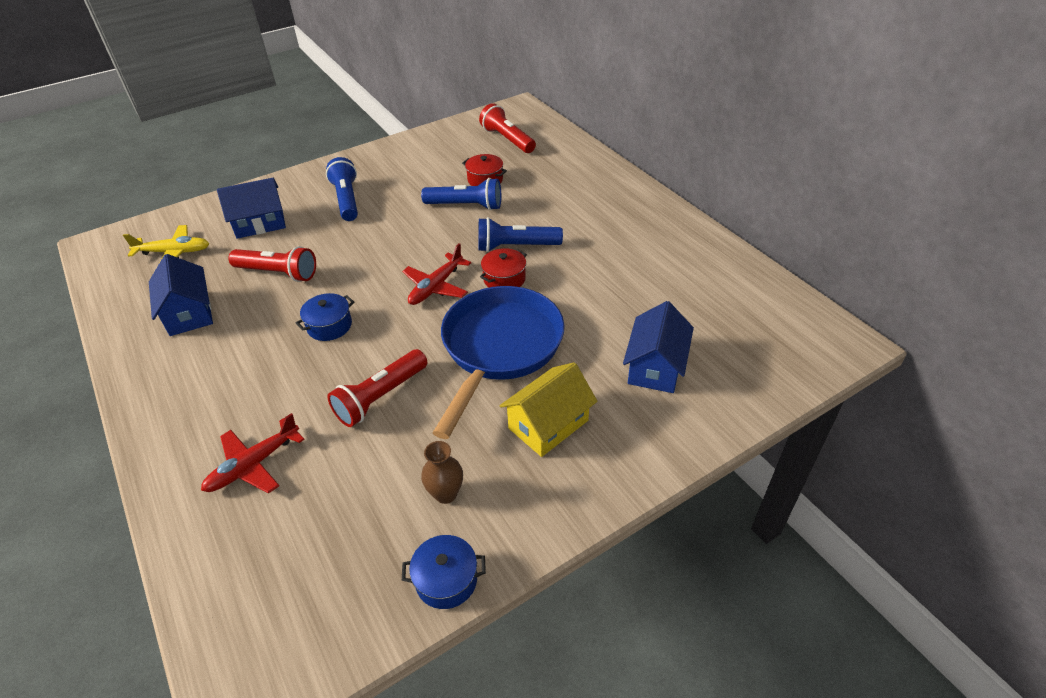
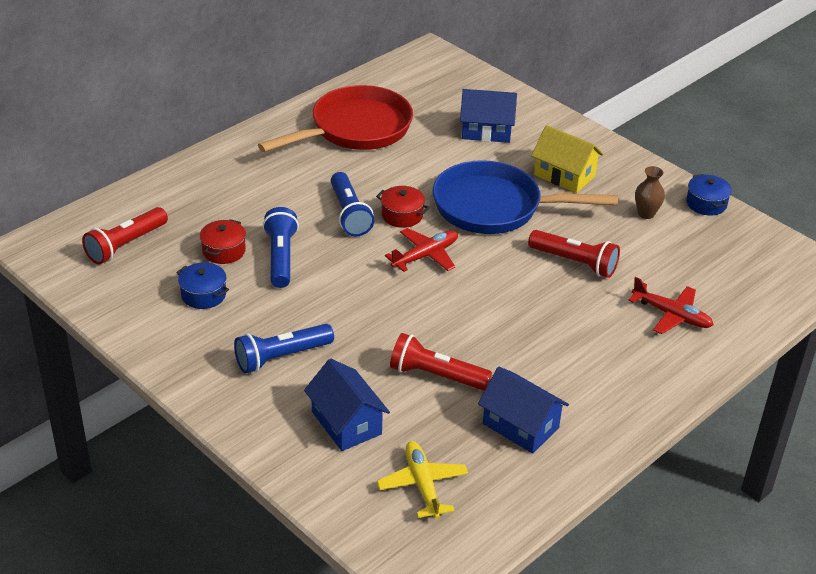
camera: 105 degrees left, 5 degrees down
(189, 313) = (520, 426): blue house -> blue house turned 75 degrees clockwise
(278, 273) = (436, 375): red flashlight -> red flashlight turned 75 degrees counterclockwise
(329, 326) = (503, 314): blue pot -> blue pot (203, 295)
(436, 286) = (425, 256): red plane -> red plane turned 60 degrees counterclockwise
(663, 263) = (355, 129): none -> red pan

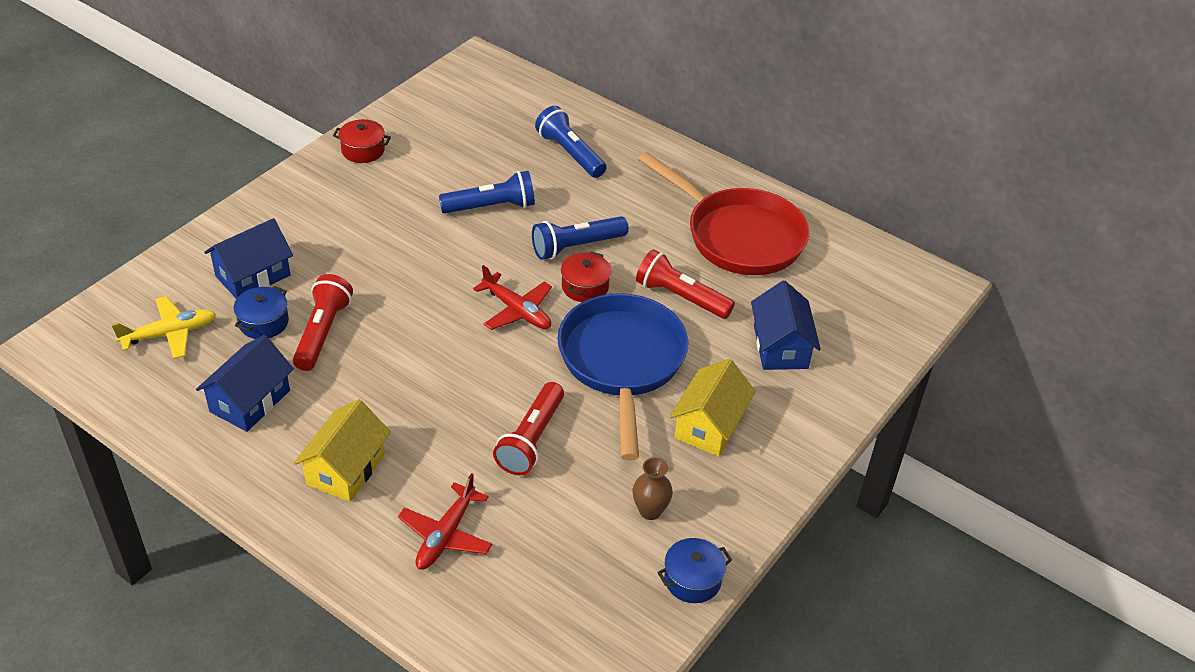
camera: 80 degrees right, 5 degrees up
(126, 245) = (489, 110): red flashlight -> red flashlight (680, 297)
(203, 295) = (425, 165): blue pot -> blue pot (263, 322)
(224, 251) = (494, 169): red pot -> red pot (363, 150)
(281, 357) = (341, 224): blue flashlight -> blue flashlight (570, 153)
(603, 367) = (346, 469): none -> yellow house

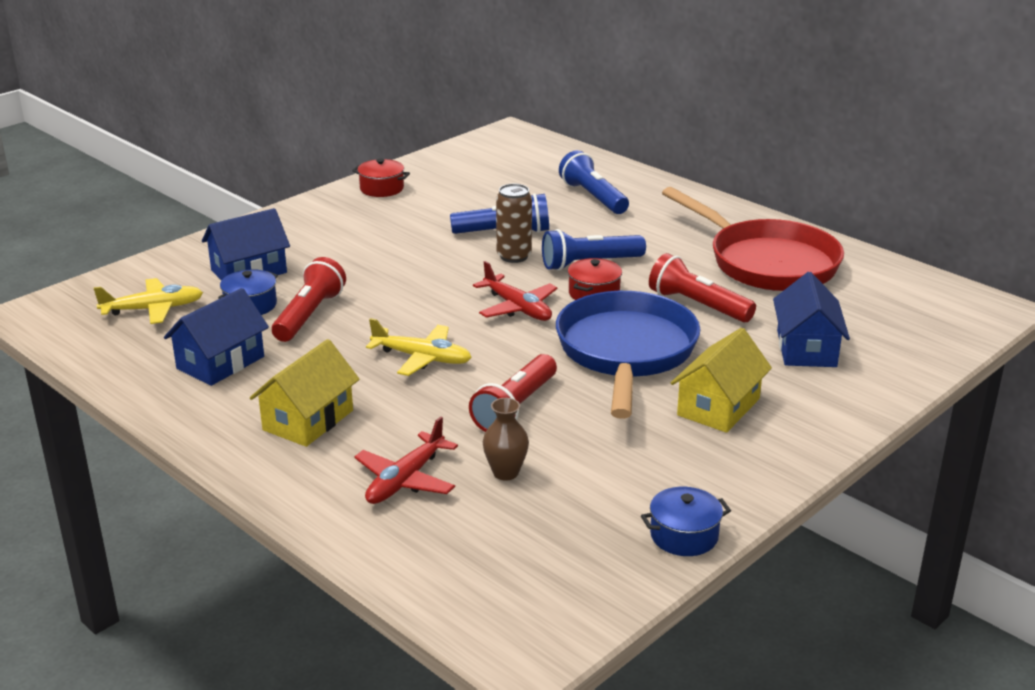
camera: 10 degrees right, 15 degrees down
(437, 382) = (421, 358): none -> yellow plane
(504, 240) = (514, 256): none -> brown can
(650, 511) = (641, 473): brown vase -> brown vase (505, 473)

